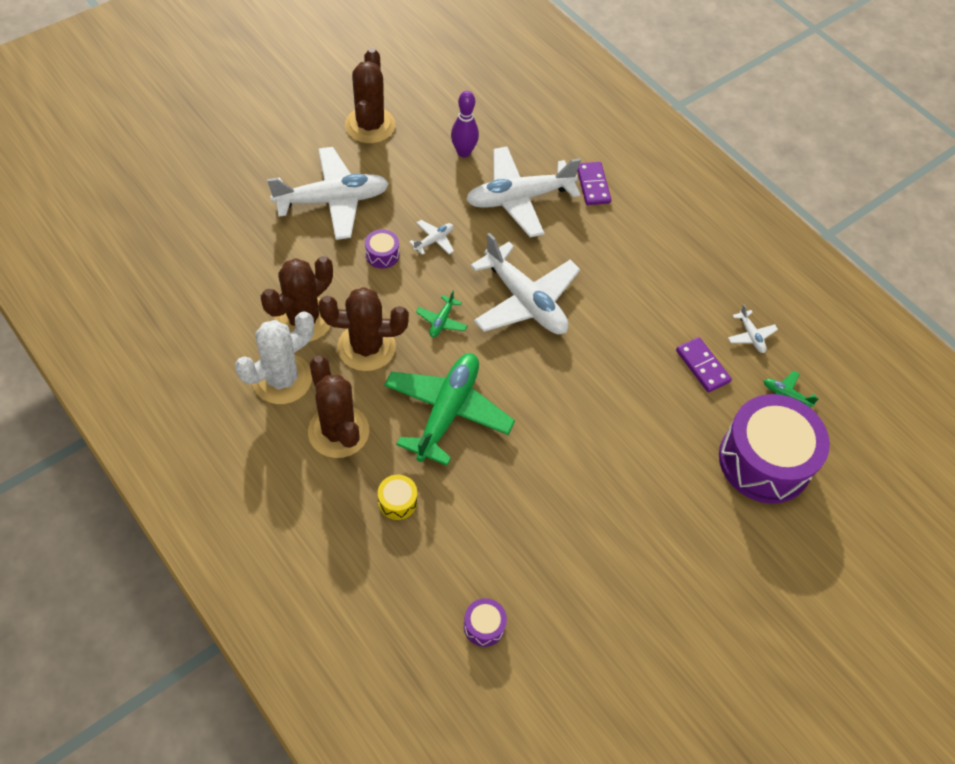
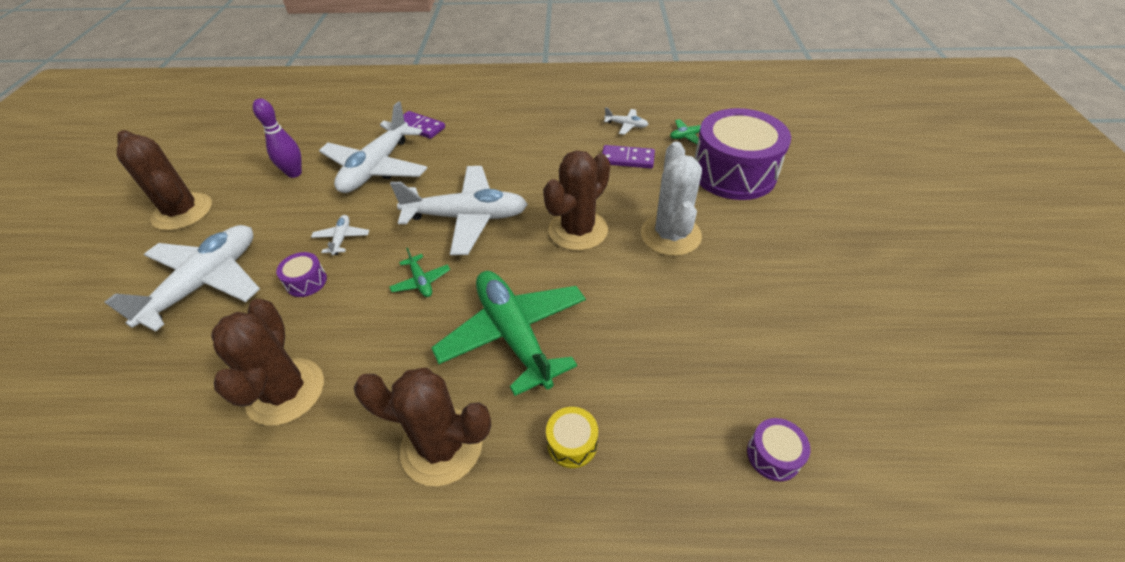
camera: 45 degrees left, 10 degrees down
(282, 379) = (324, 462): white cactus -> white cactus (670, 235)
(366, 347) = (379, 356): brown cactus -> brown cactus (578, 230)

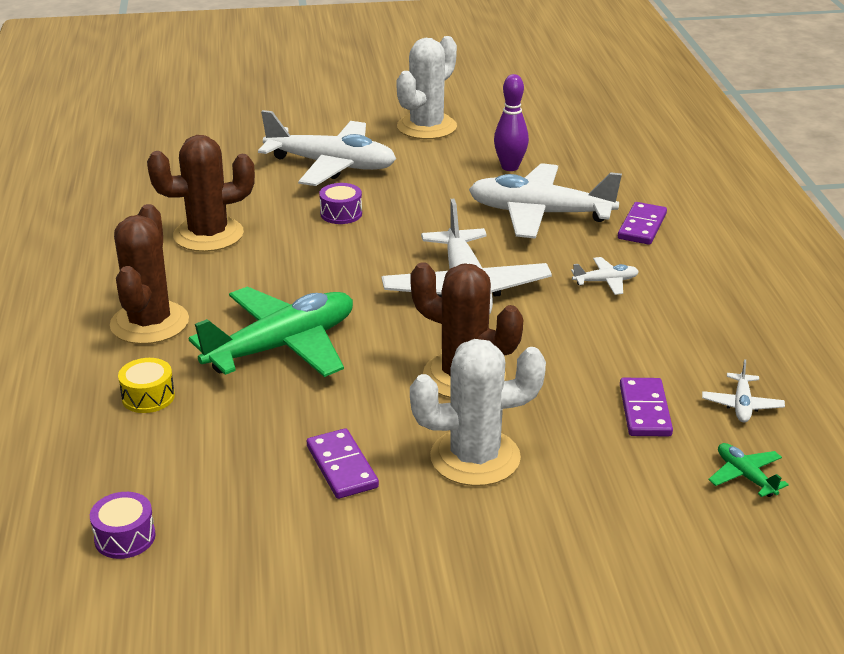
camera: 80 degrees right, 15 degrees down
(182, 212) = (426, 127): brown cactus -> white cactus
(342, 238) = (408, 218): white plane -> white plane (605, 282)
(421, 281) = (352, 277): green plane -> none
(679, 305) = (341, 467): none -> purple domino
(733, 173) = (654, 527): purple drum -> none

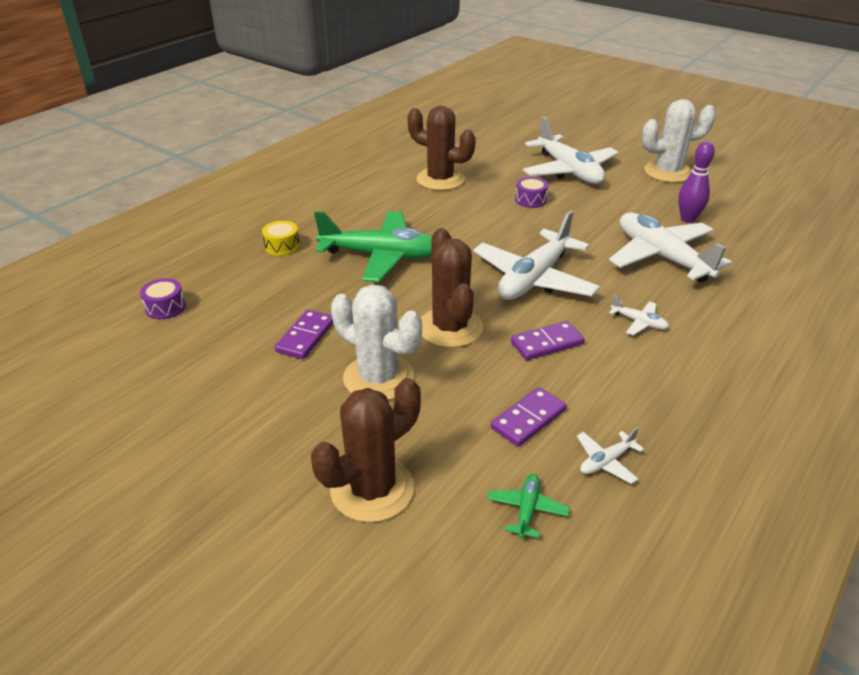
camera: 45 degrees right, 5 degrees up
(149, 323) = (341, 211): brown cactus -> brown cactus (372, 489)
(642, 226) = (729, 300): purple domino -> purple domino (547, 343)

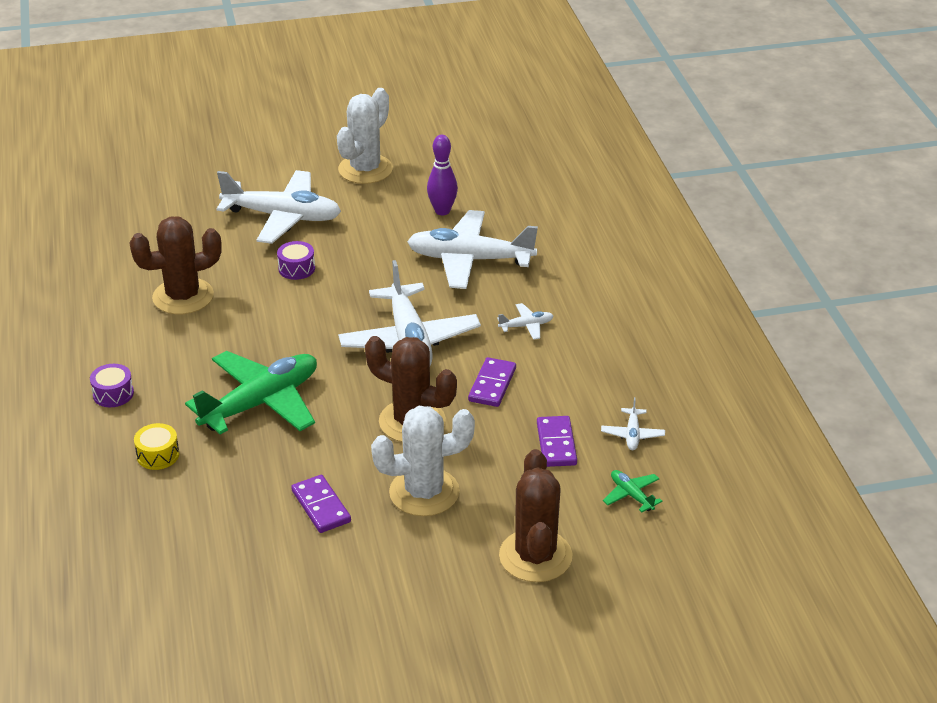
camera: 50 degrees left, 0 degrees up
(165, 307) = (161, 574): purple drum -> purple drum (113, 394)

